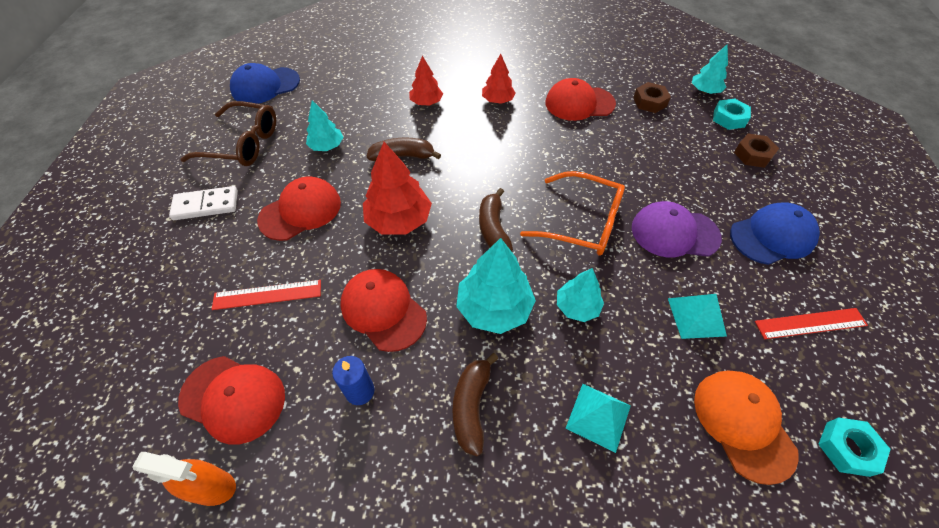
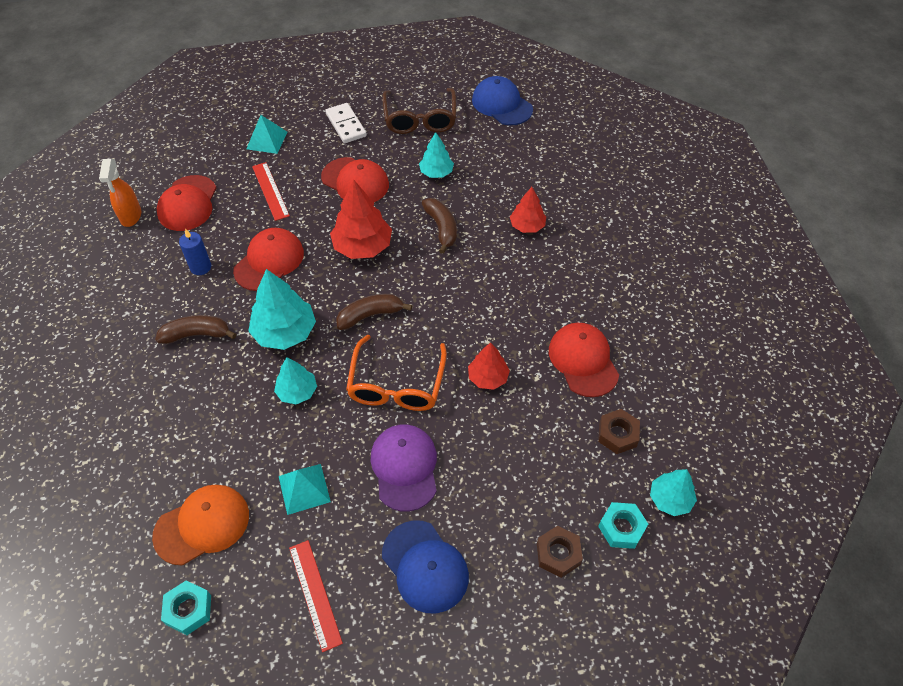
camera: 75 degrees right, 0 degrees up
(497, 100) = (556, 284): red tree -> red tree (488, 377)
(598, 416) = (198, 417): turquoise pyramid -> turquoise pyramid (267, 140)

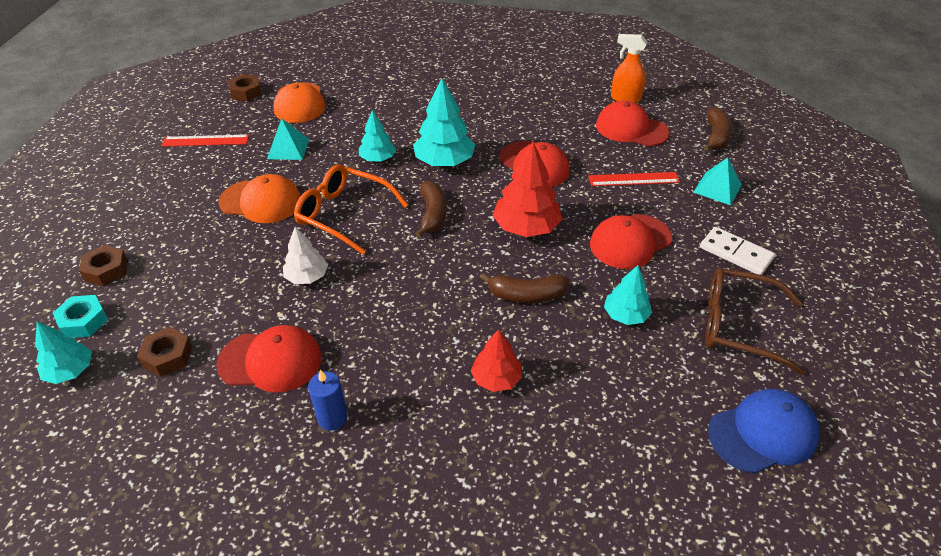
camera: 110 degrees right, 10 degrees down
(188, 609) = (246, 92): turquoise nut -> brown nut
(196, 335) = (470, 118): brown banana -> brown banana (715, 136)
(201, 267) = (545, 127): blue candle -> blue candle (332, 418)
(346, 125) = (735, 253): white domino -> white domino turned 45 degrees clockwise
(404, 467) = (261, 201): purple cap -> orange cap
(425, 566) = (173, 194): blue cap -> none
(488, 377) = (307, 277): red tree -> white tree

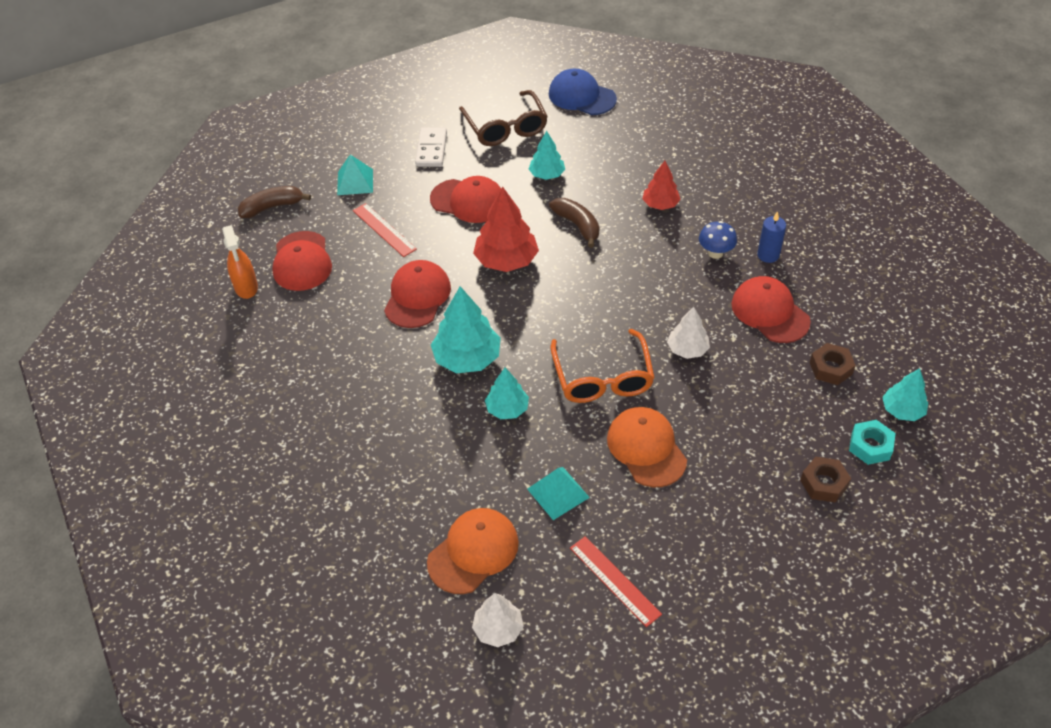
camera: 125 degrees left, 5 degrees up
(246, 92) = (498, 629): brown nut -> white tree
(383, 375) = (715, 253): none -> blue mushroom
(432, 215) = (545, 322): brown banana -> none

